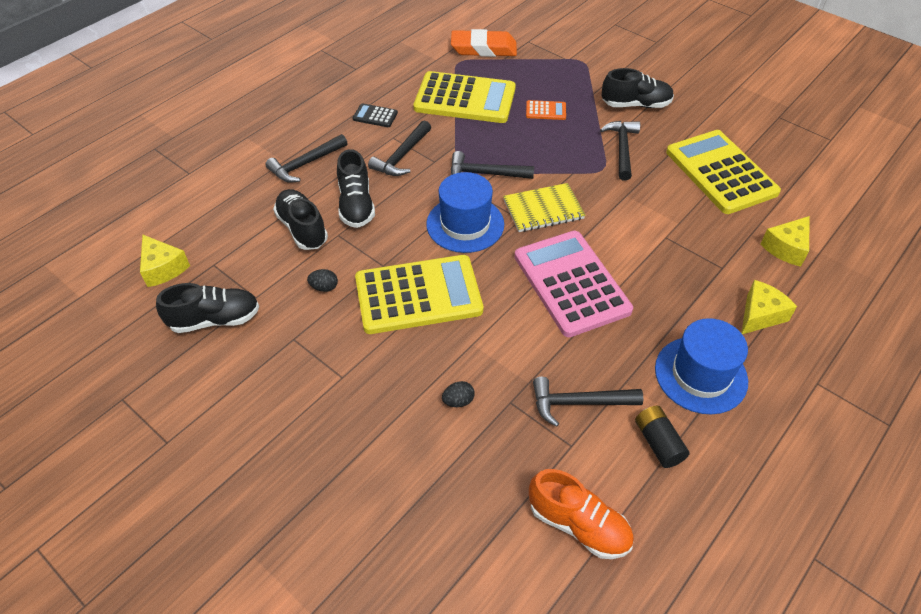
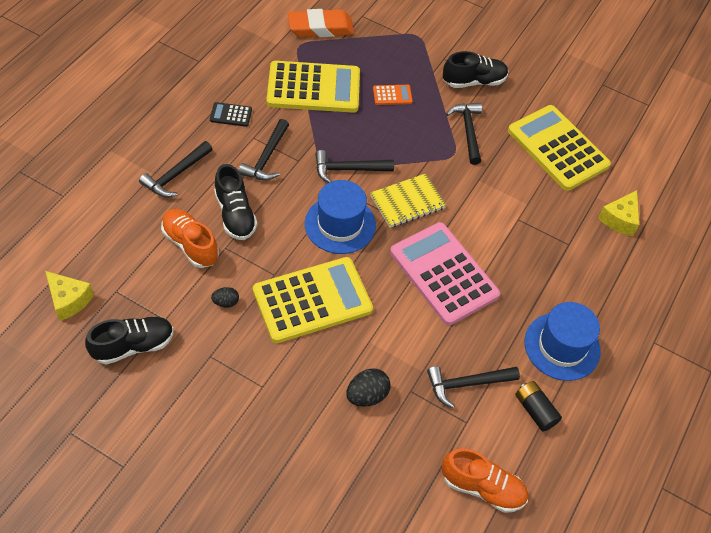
camera: 15 degrees left, 5 degrees up
(302, 229) = (190, 245): black shoe -> orange shoe
(458, 401) = (367, 395): black egg -> black egg, size x1.64
(760, 315) = (604, 286): yellow cheese -> none

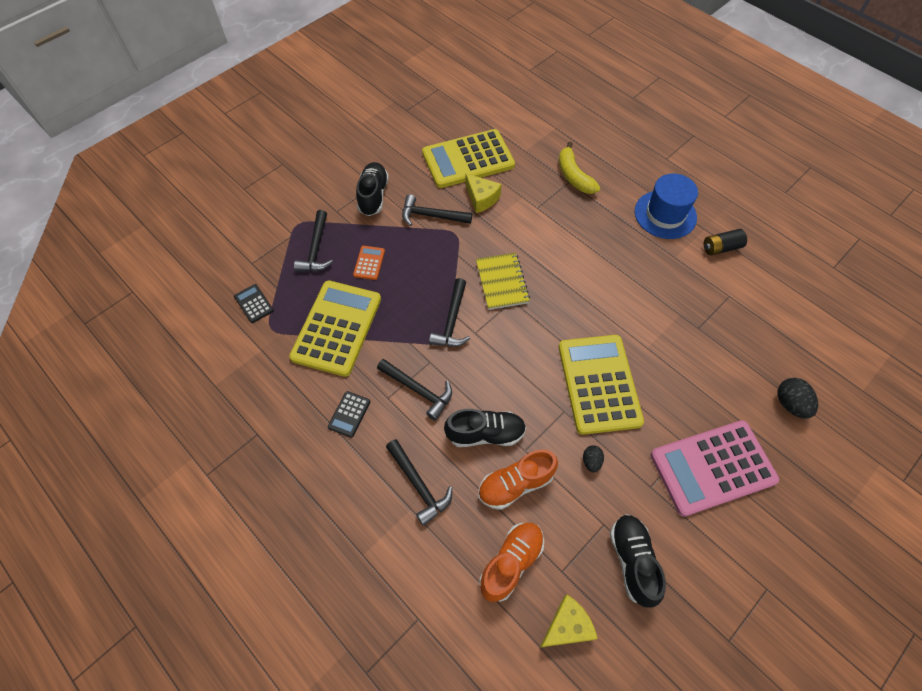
camera: 70 degrees left, 5 degrees up
(320, 28) = (254, 304): orange eraser -> black calculator
(340, 224) = (516, 342): blue hat -> none
(367, 395) = (701, 361): black egg -> black egg (790, 404)
(443, 274) = (585, 275): pink calculator -> pink calculator (712, 468)
(466, 384) = (695, 286): black hammer -> black hammer (316, 249)
(482, 487) = (787, 300): orange shoe -> orange shoe (511, 562)
(579, 248) = (574, 176): none -> yellow banana
(619, 219) = (550, 143): yellow cheese -> yellow cheese (481, 198)

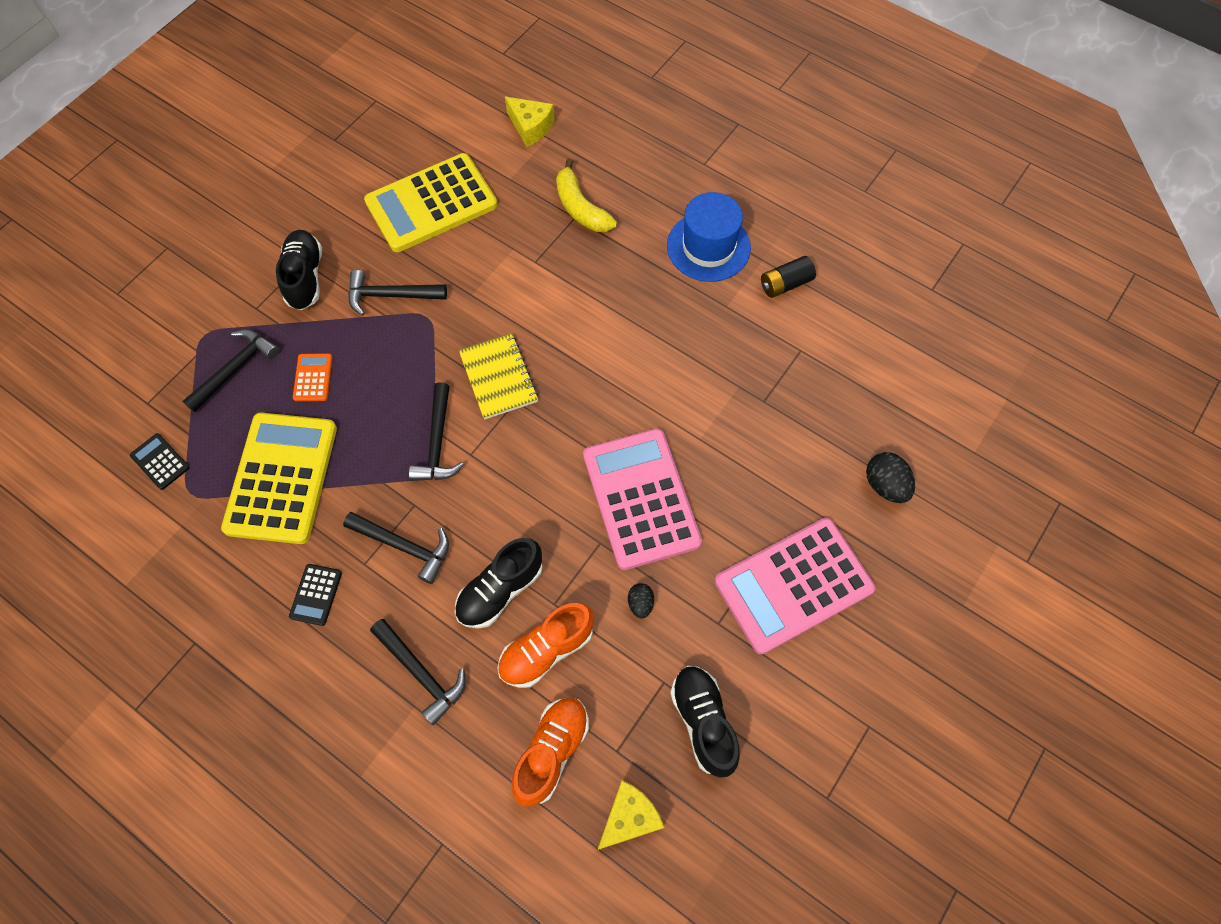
camera: 10 degrees left, 5 degrees up
(316, 249) = (235, 369): black hammer -> black hammer turned 135 degrees counterclockwise
(481, 198) = (457, 260): yellow cheese -> yellow cheese (531, 127)
(485, 434) = (500, 590): black shoe -> black shoe turned 150 degrees clockwise
(598, 384) = (640, 498): yellow calculator -> pink calculator

